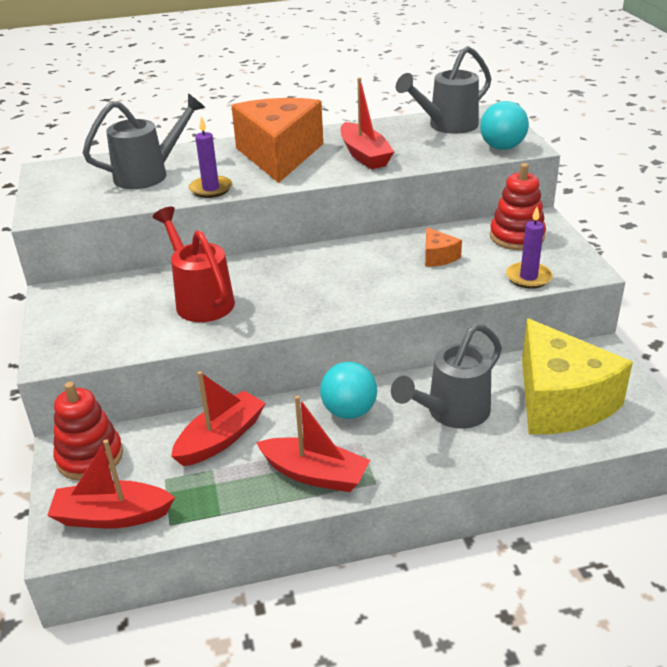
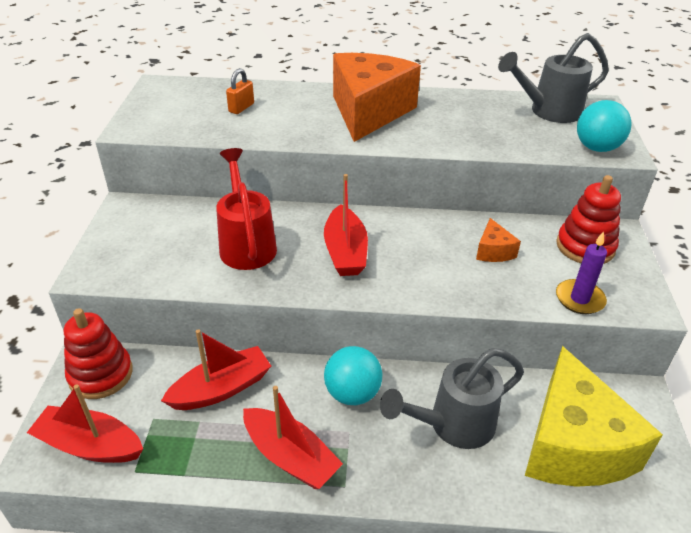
camera: 15 degrees right, 5 degrees up
(149, 174) = (241, 108): grey watering can -> orange padlock
(211, 189) = (288, 135): purple candle -> none
(364, 155) = (451, 128): red boat -> red boat (345, 252)

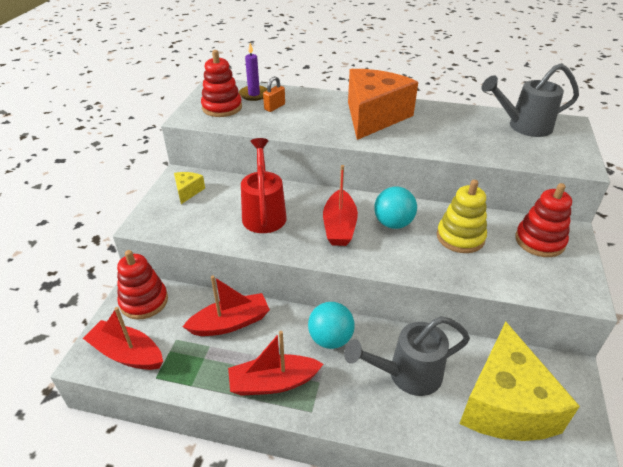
camera: 10 degrees right, 0 degrees up
(141, 225) = (188, 191): none -> yellow cheese
(172, 113) = (222, 107): none -> red stacking toy
(290, 457) = (273, 382): red boat -> red boat turned 120 degrees clockwise
(493, 251) = (460, 237): orange cheese -> yellow stacking toy
(579, 299) = (526, 284): purple candle -> purple candle (254, 94)
(596, 148) = (559, 160): turquoise ball -> turquoise ball (393, 223)

